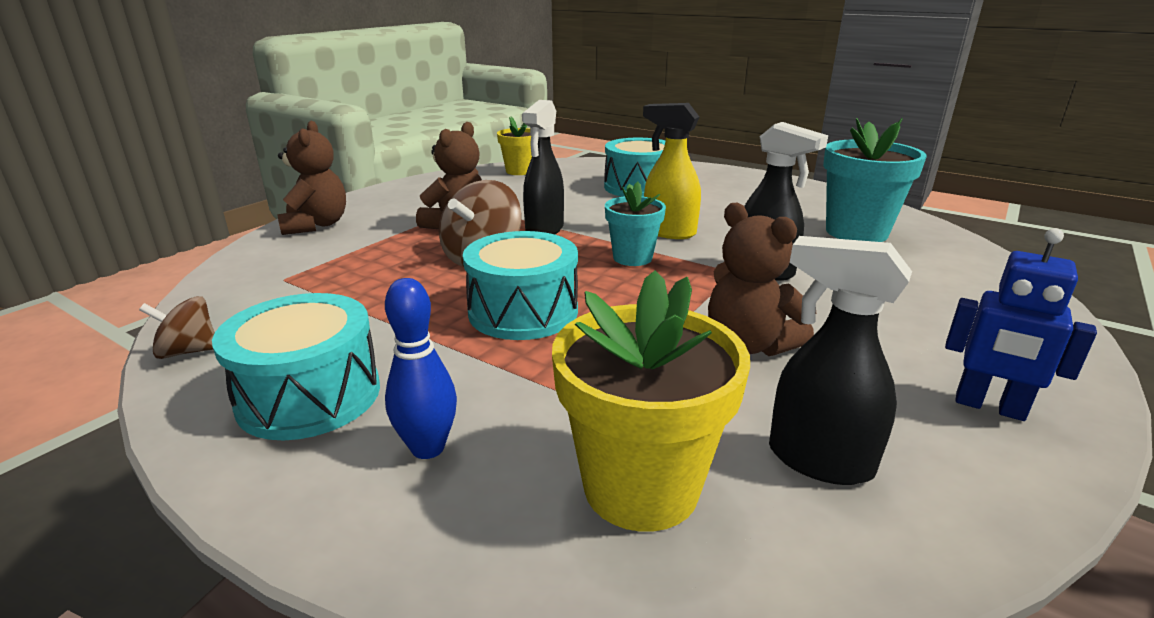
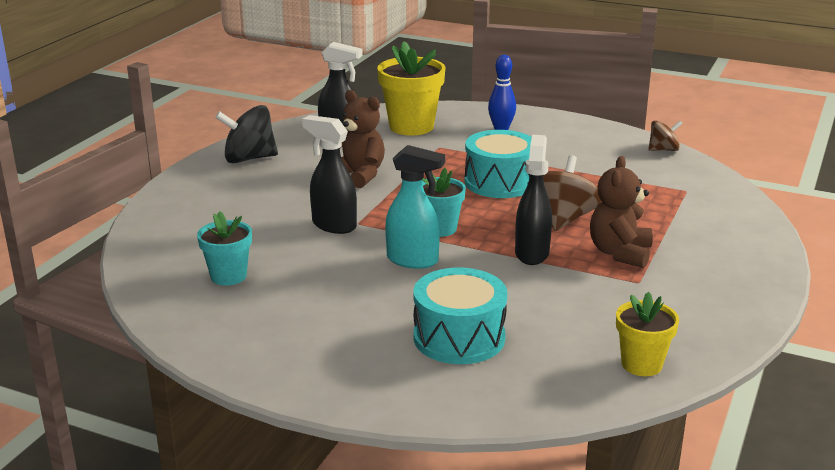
camera: 170 degrees right, 0 degrees up
(309, 396) = (573, 139): turquoise drum -> none
(316, 225) = (748, 240): brown teddy bear -> none
(668, 232) = (413, 260): yellow spray bottle -> turquoise spray bottle
(856, 232) = (228, 276): turquoise flower pot -> turquoise flower pot, size x0.61
(989, 407) = (249, 158): blue robot -> black spinning top

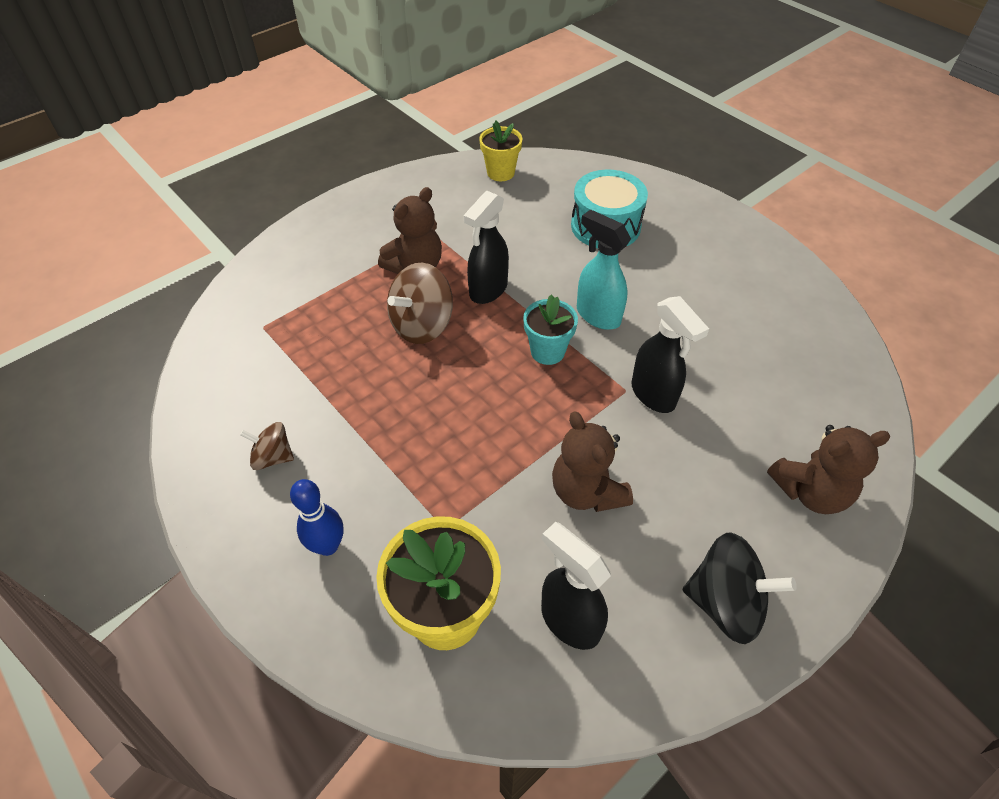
camera: 155 degrees left, 25 degrees up
(194, 207) = (810, 492): none -> brown teddy bear
(228, 276) = (776, 350): turquoise flower pot -> none
(499, 182) = (431, 411): turquoise drum -> none
(663, 150) = (192, 408): brown spinning top -> brown spinning top (273, 457)

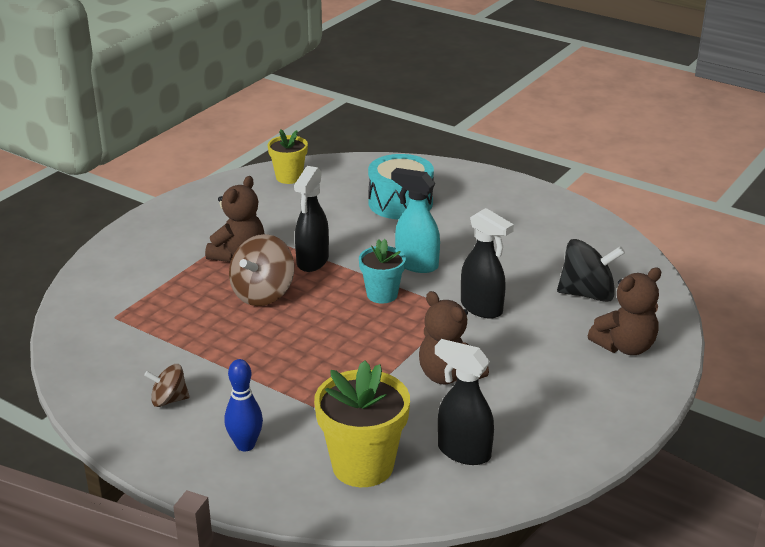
camera: 15 degrees left, 20 degrees down
(725, 602) = (579, 420): black spinning top -> black spinning top (587, 294)

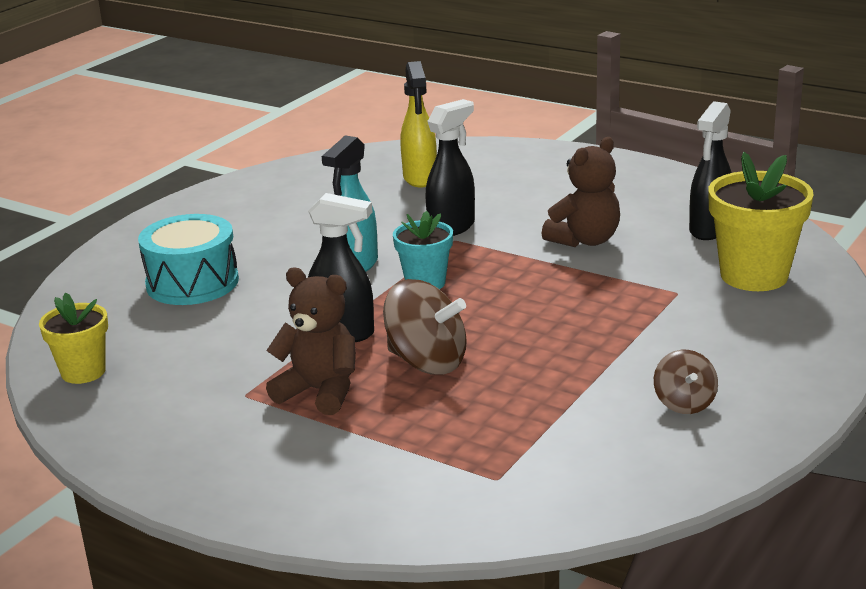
camera: 90 degrees left, 5 degrees down
(245, 445) = (750, 342): blue bowling pin -> none
(587, 294) = (420, 178): black spinning top -> yellow spray bottle
(625, 346) = (514, 164): brown teddy bear -> none

